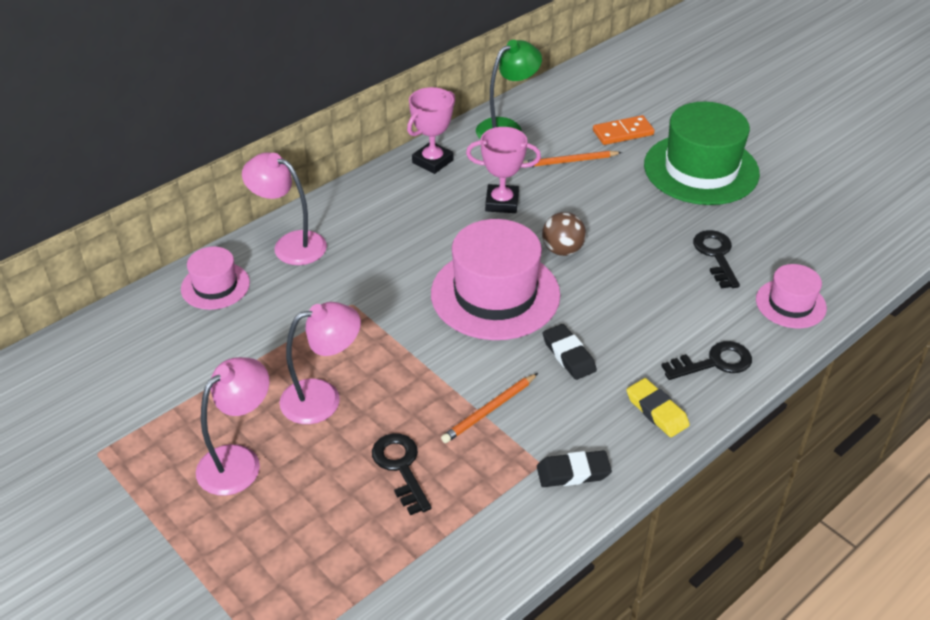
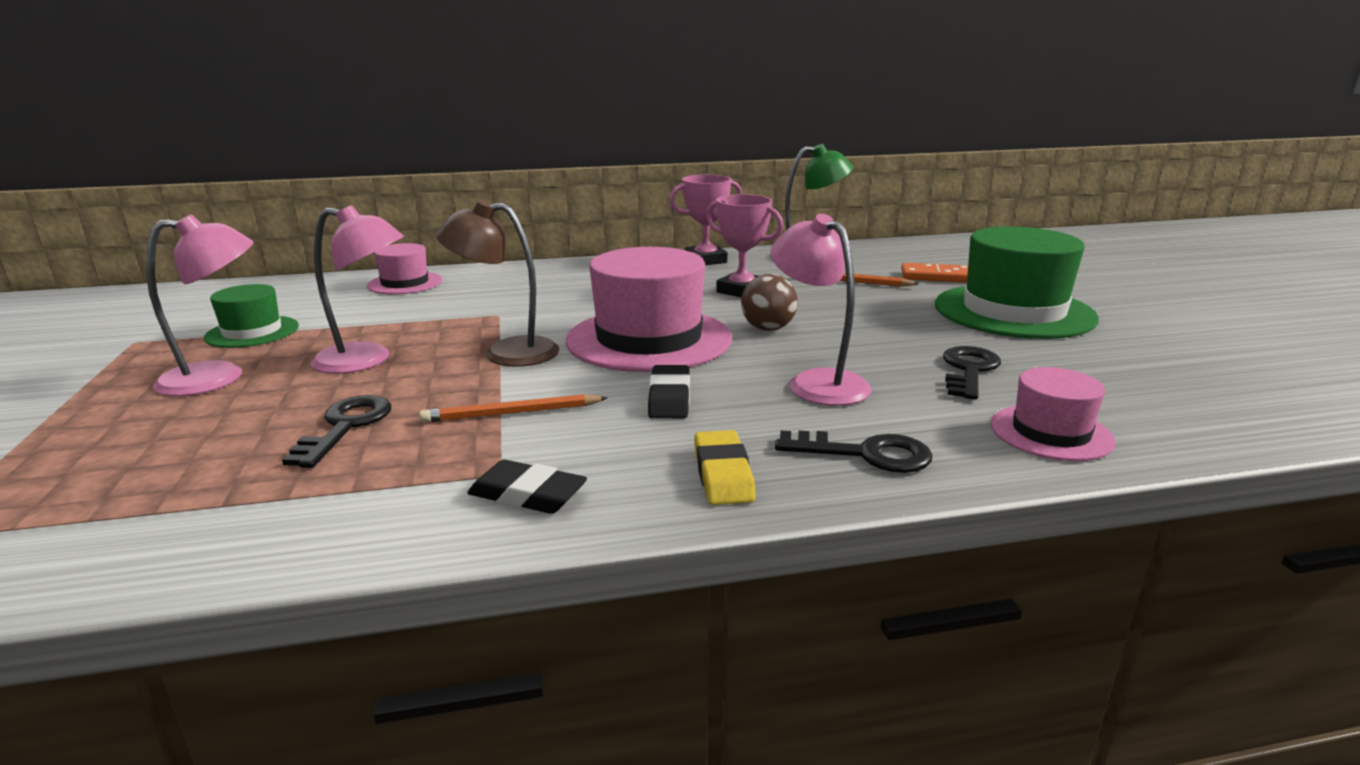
camera: 30 degrees right, 20 degrees down
(180, 401) = (252, 332): none -> green hat
(290, 244) = (504, 276): pink lamp -> pink lamp (817, 382)
(413, 348) = (506, 352): none -> brown lamp

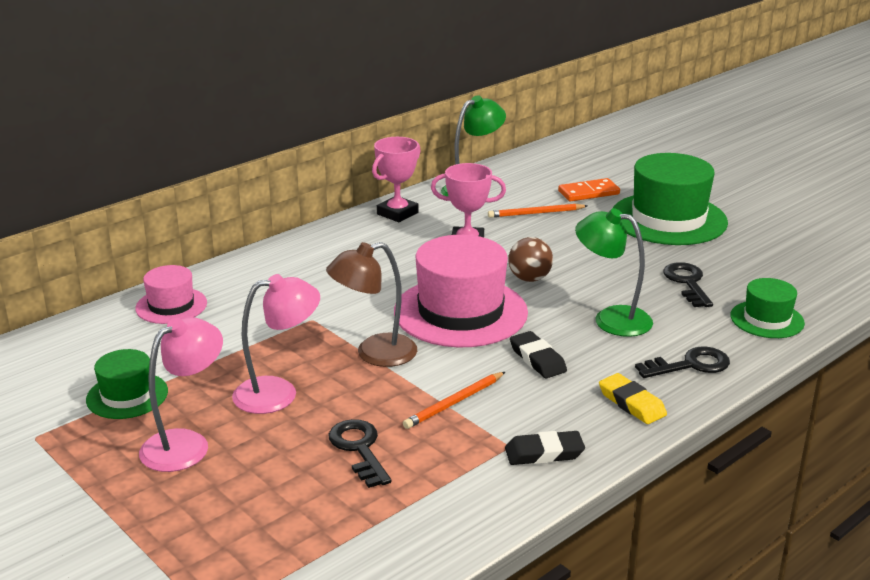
camera: 30 degrees left, 5 degrees up
(817, 382) = (611, 319): pink lamp -> green lamp
(1051, 432) = (767, 319): pink hat -> green hat

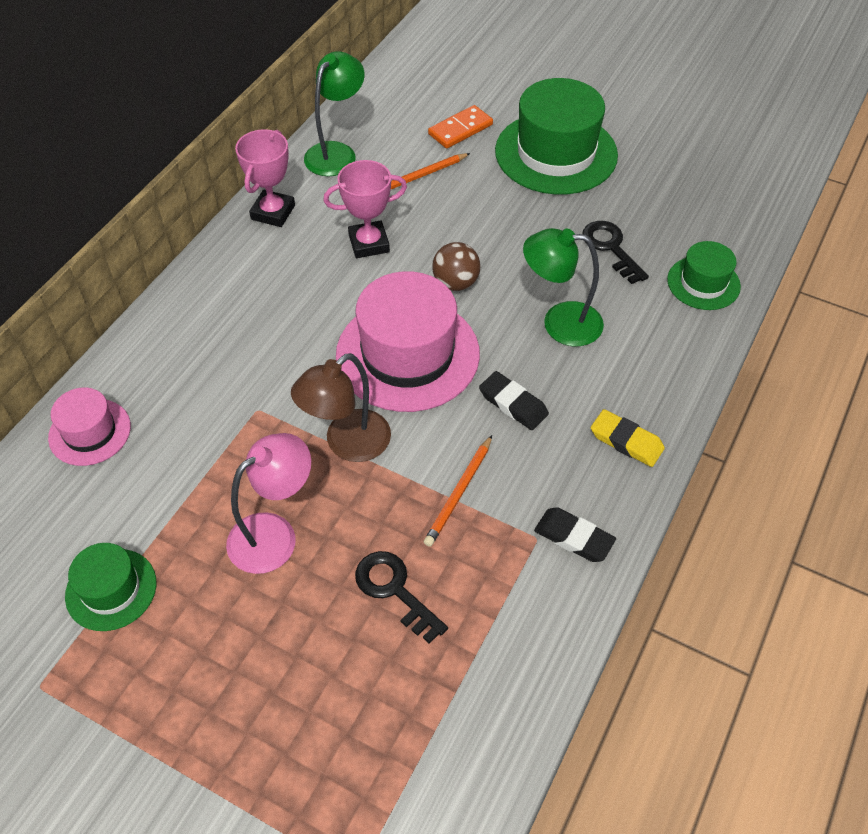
camera: 20 degrees left, 25 degrees up
(186, 444) = (212, 641): pink lamp -> none
(544, 453) = (574, 537): black eraser -> black eraser turned 60 degrees clockwise
(690, 365) = (658, 370): black key -> none

